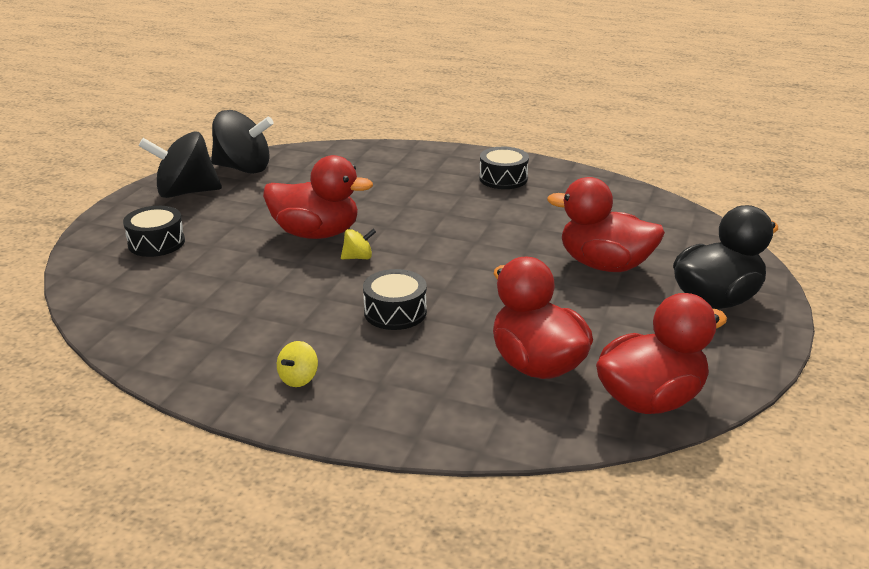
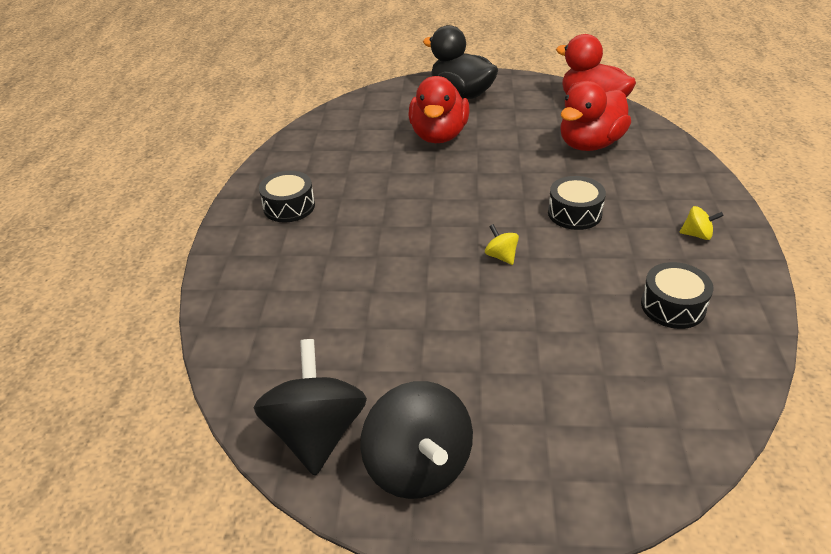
camera: 105 degrees left, 10 degrees up
(156, 243) = (566, 427): black drum -> black drum (673, 306)
(316, 233) = (470, 298): red duck -> none

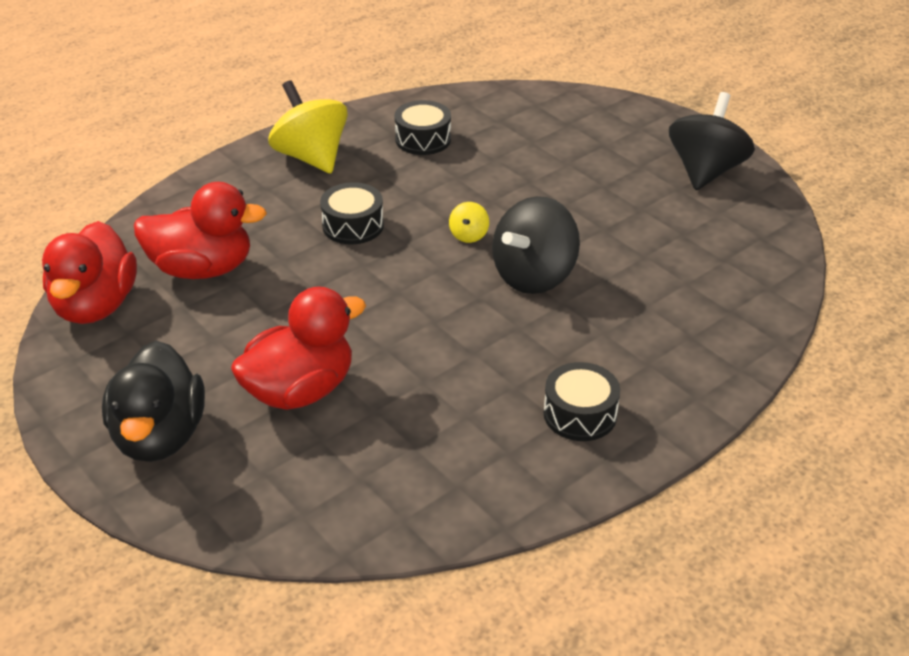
camera: 135 degrees left, 0 degrees up
(316, 433) = (752, 219): black spinning top -> black spinning top (534, 276)
(697, 235) = (311, 157): yellow spinning top -> yellow spinning top, size x2.26

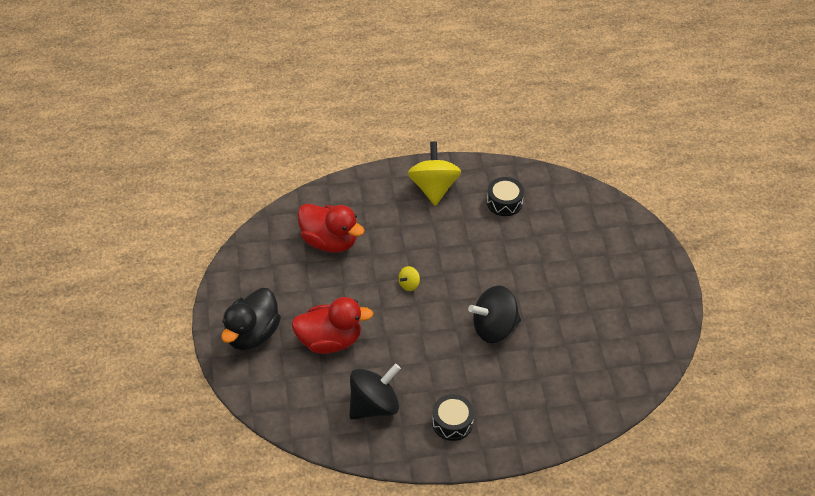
camera: 30 degrees right, 10 degrees up
(95, 306) = (266, 241): red duck -> none
(353, 225) = (423, 248): black drum -> none
(469, 235) = (480, 284): yellow spinning top -> yellow spinning top (409, 284)
(705, 171) = (651, 302): black spinning top -> black spinning top (374, 405)

